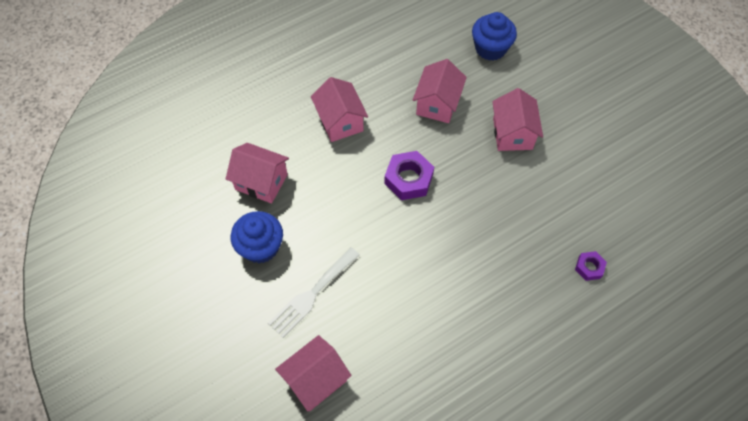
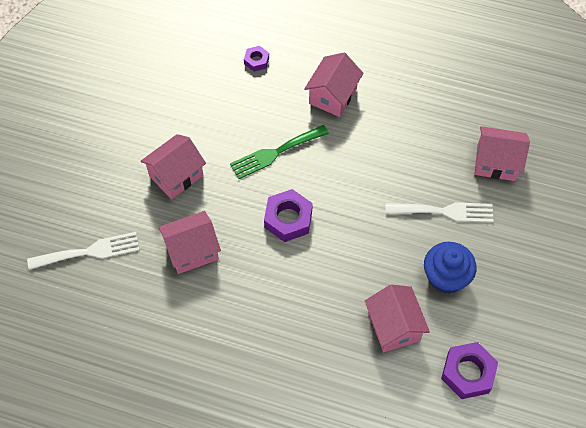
camera: 130 degrees left, 0 degrees up
(184, 200) = (467, 373): none -> purple nut
(340, 121) = (279, 314): pink house -> pink house (333, 96)
(477, 213) = (275, 153): none -> green fork
(490, 48) = (90, 251): blue cupcake -> white fork

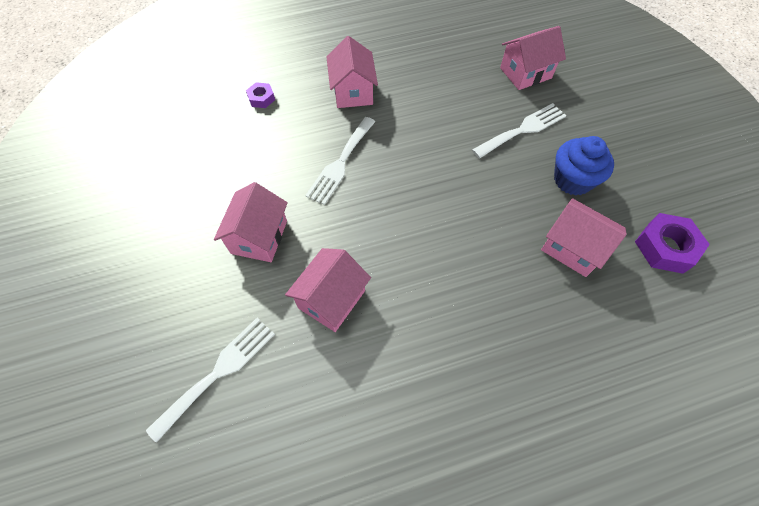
camera: 35 degrees left, 0 degrees up
(275, 153) = (340, 163): green fork -> white fork
(288, 219) = (400, 212): purple nut -> none

